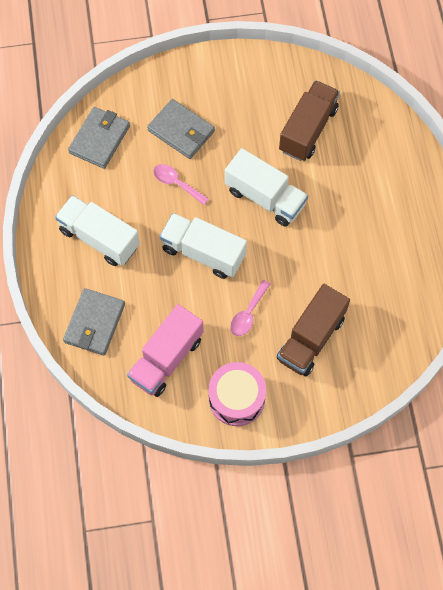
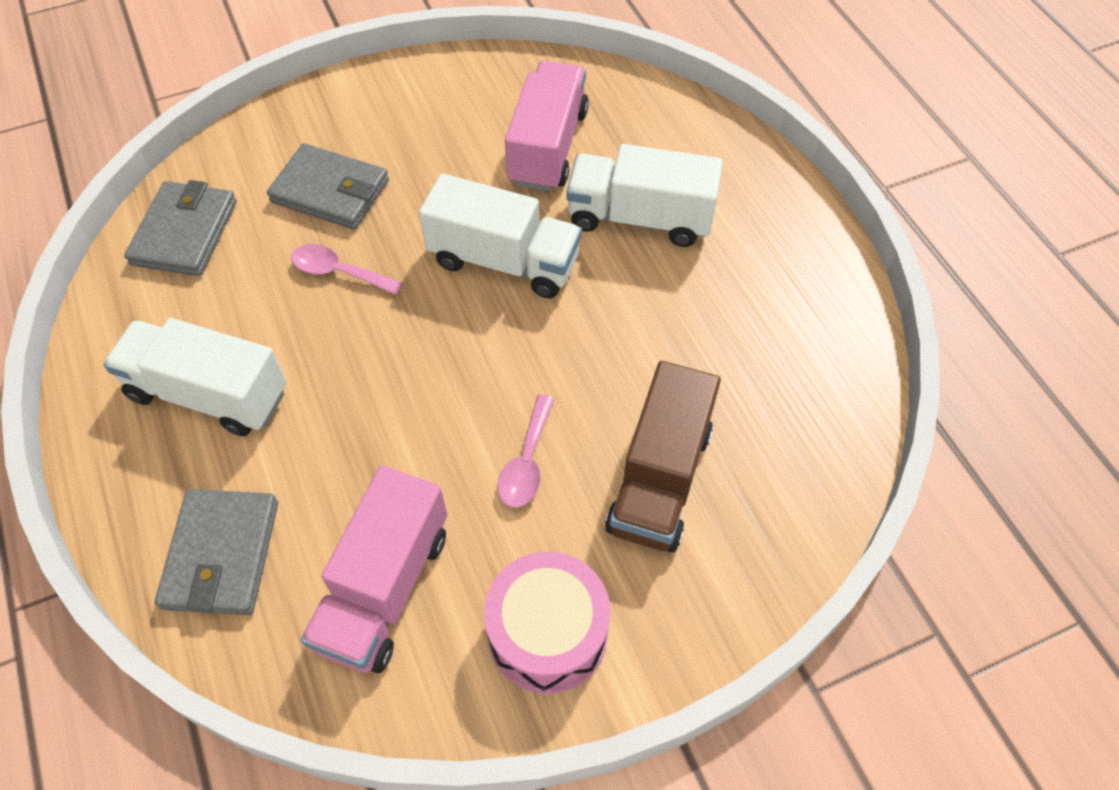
camera: 15 degrees left, 10 degrees down
(203, 252) = (414, 375): white truck -> white truck (640, 218)
(308, 129) = (548, 147): brown truck -> pink truck

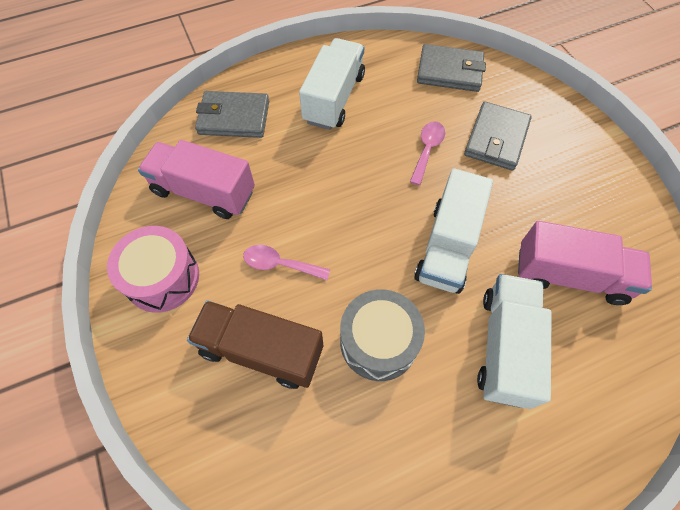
camera: 90 degrees right, 5 degrees up
(640, 342) = (378, 342): none -> grey drum

